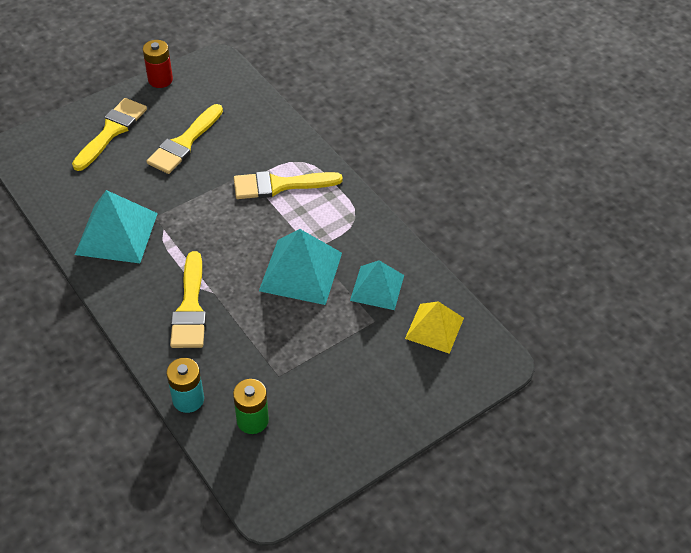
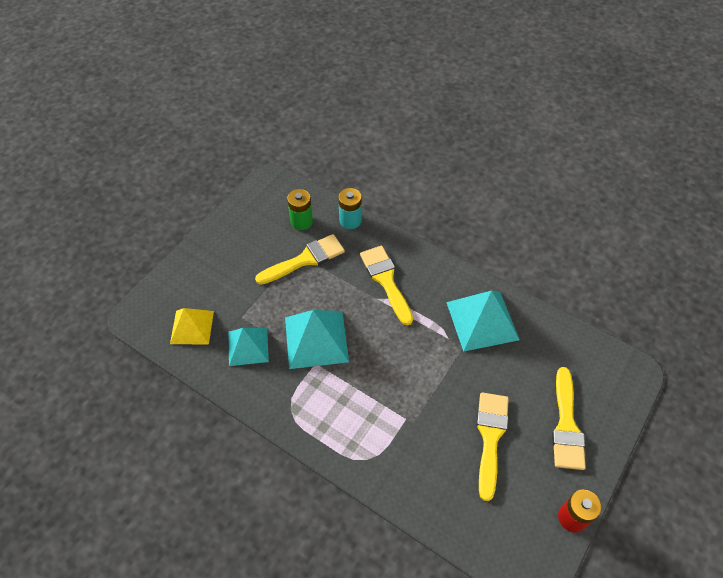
camera: 160 degrees right, 5 degrees up
(279, 185) = (374, 420): yellow brush -> yellow brush (305, 259)

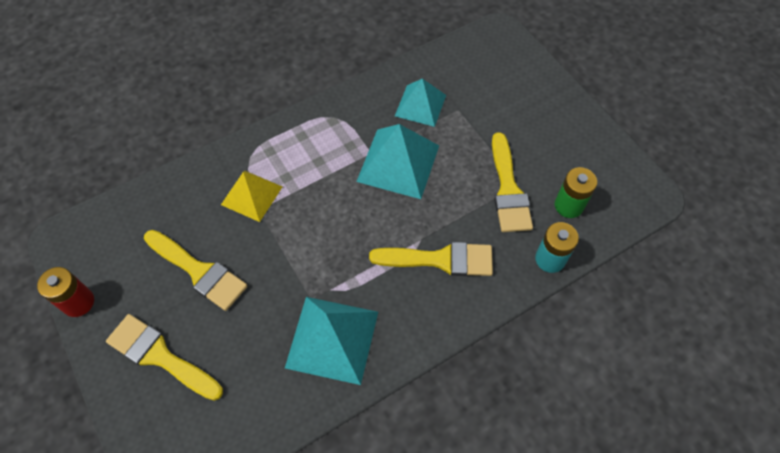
camera: 115 degrees right, 5 degrees up
(192, 327) = (466, 69): yellow pyramid -> yellow pyramid (252, 195)

